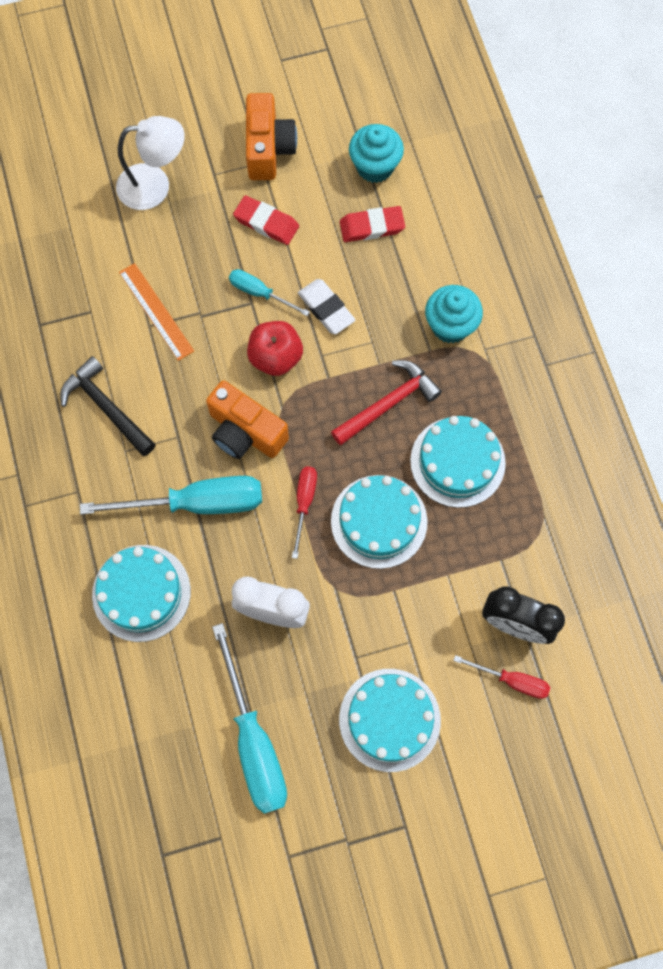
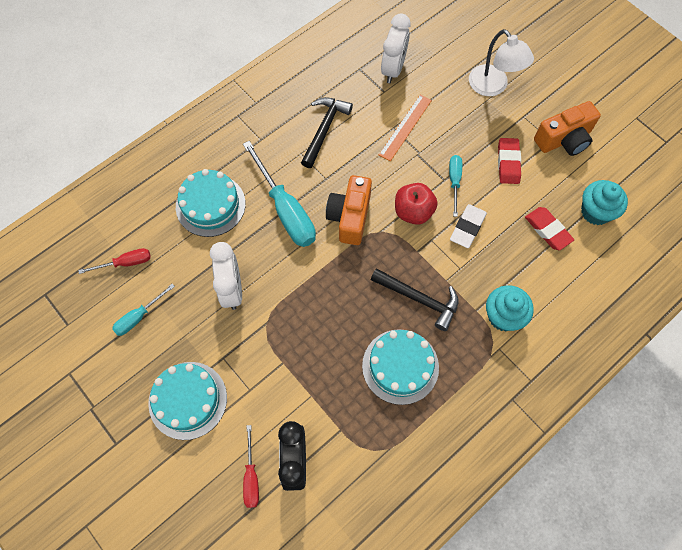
camera: 65 degrees right, 5 degrees down
(63, 285) = (393, 69): none -> white clock
(254, 741) = (139, 317): turquoise screwdriver -> turquoise screwdriver, size x0.52
(304, 503) = (318, 276): red screwdriver -> red screwdriver (125, 263)
(379, 521) = (328, 331): turquoise cake -> none
(388, 404) = (419, 299): red hammer -> black hammer

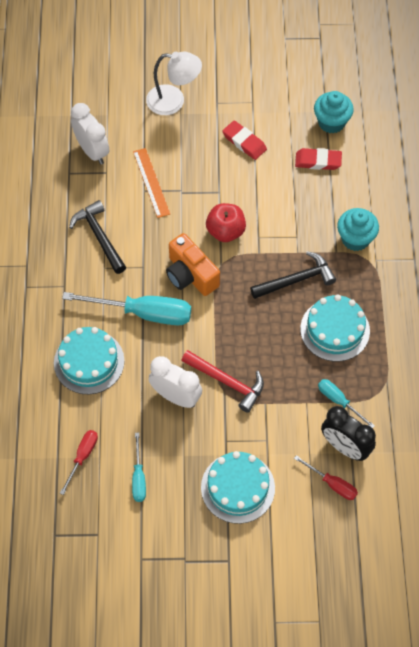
camera: 50 degrees left, 5 degrees down
(277, 317) = (227, 382): none -> red hammer
(454, 181) = (226, 187): turquoise screwdriver -> turquoise screwdriver (339, 401)
(467, 228) = (270, 207): white eraser -> none
(564, 139) = (259, 94): orange camera -> none

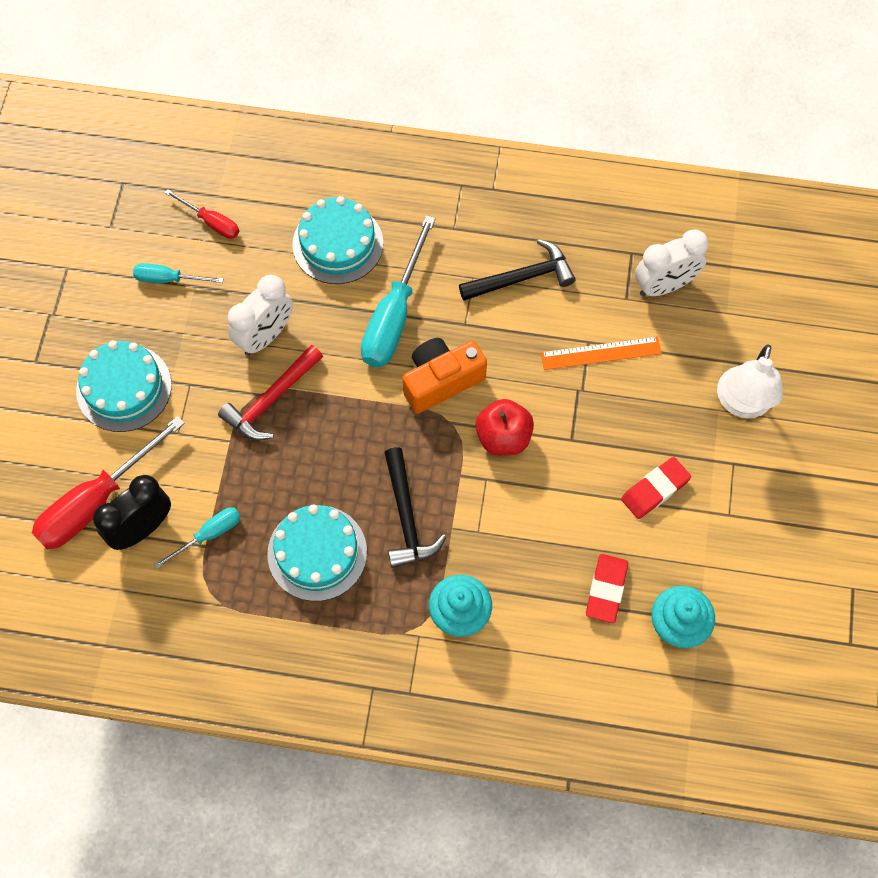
camera: 100 degrees right, 5 degrees up
(332, 484) = (96, 501): red screwdriver -> red screwdriver, size x1.91

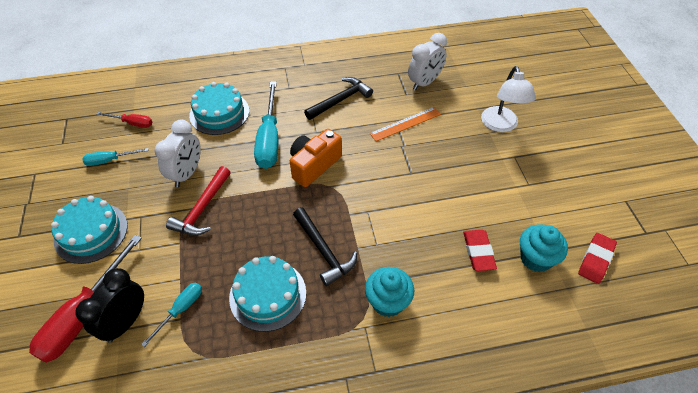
camera: 20 degrees left, 15 degrees down
(503, 437) = (367, 184): red apple -> none
(655, 489) = (476, 184): red eraser -> red eraser (595, 260)

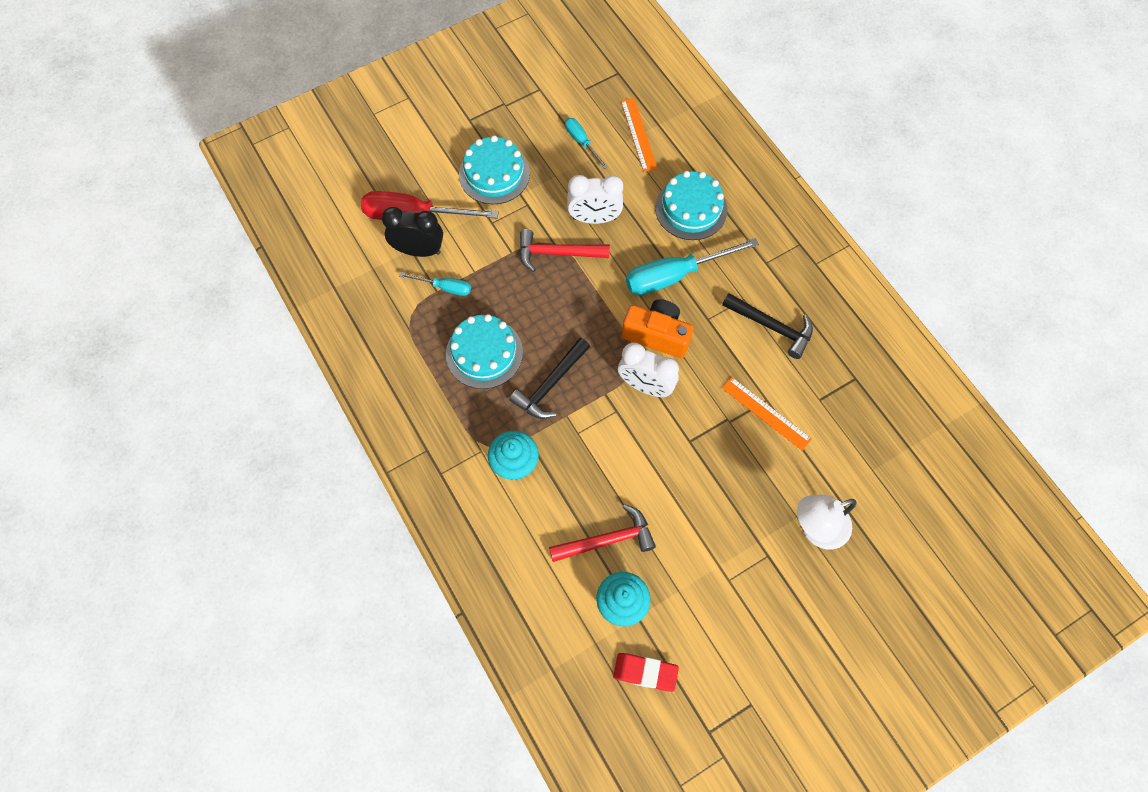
camera: 70 degrees right, 15 degrees up
(132, 123) = (638, 134): red screwdriver -> orange ruler
(424, 83) = (852, 416): white clock -> white clock (645, 386)
(478, 252) = (607, 540): red eraser -> red hammer

